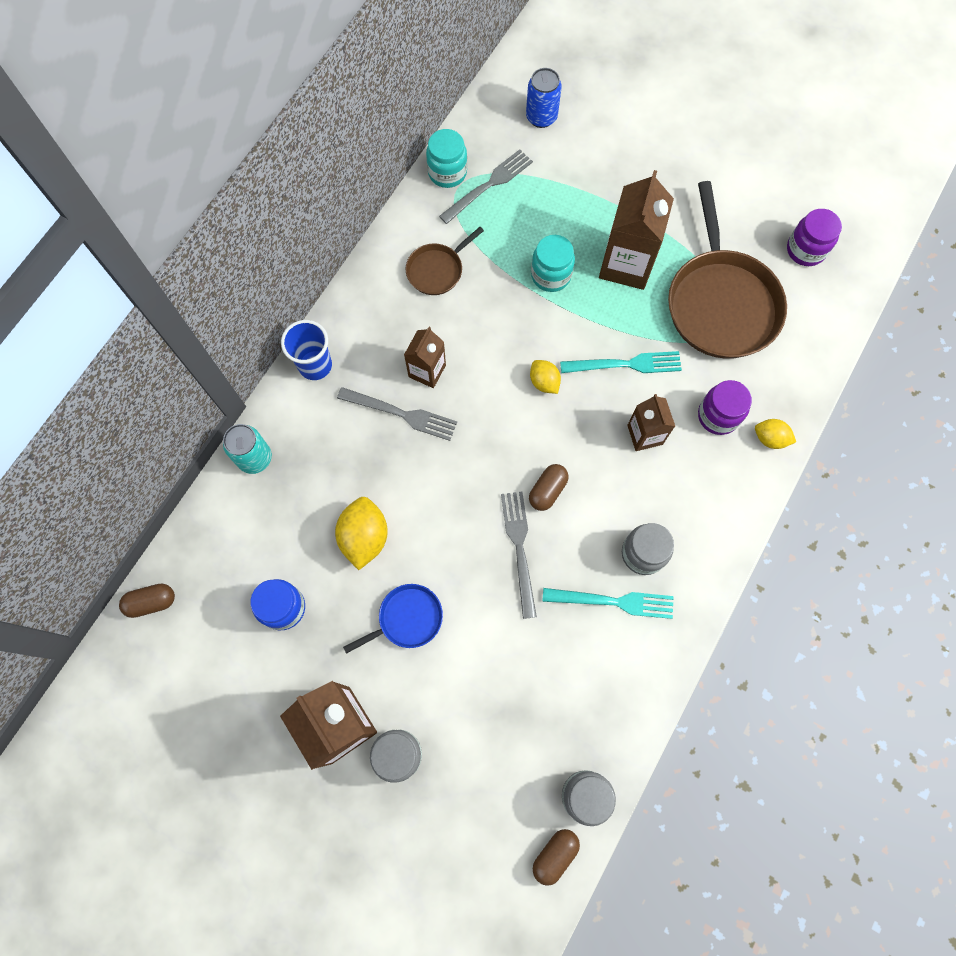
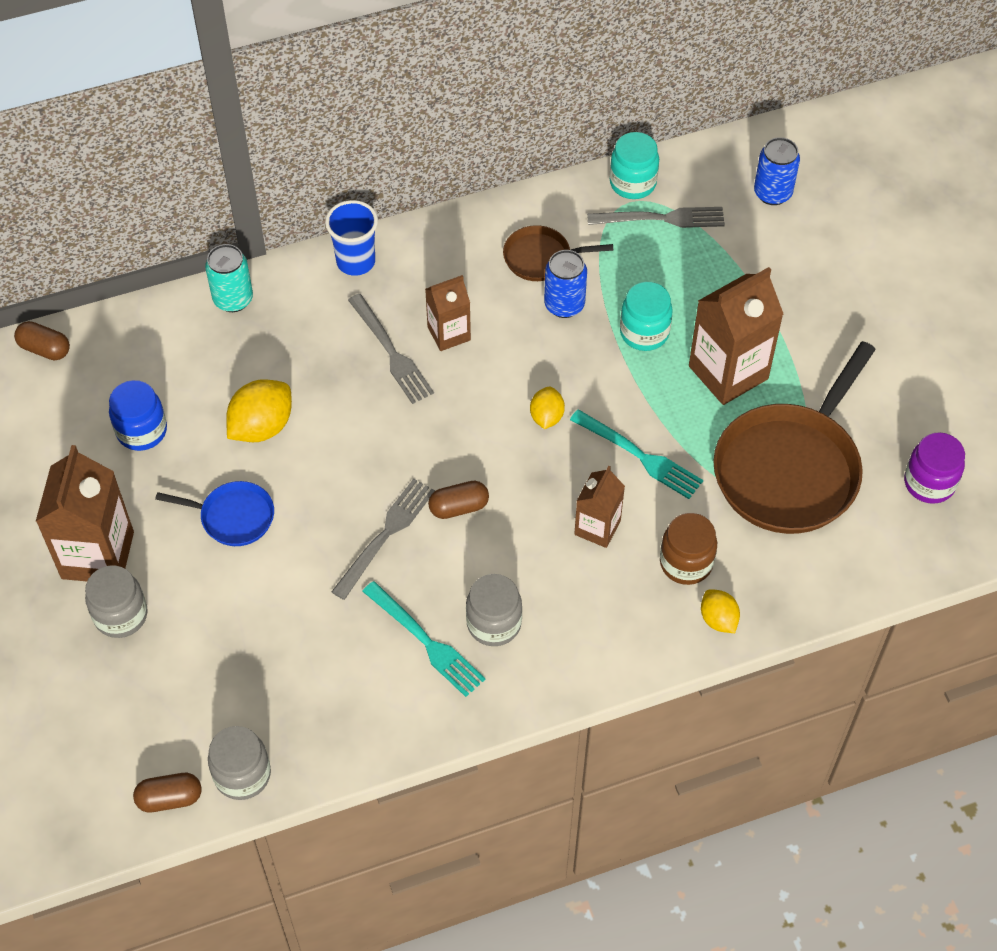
camera: 40 degrees right, 15 degrees down
(483, 293) = (564, 305): none -> blue can
(718, 416) = (686, 563): purple jar -> brown jar

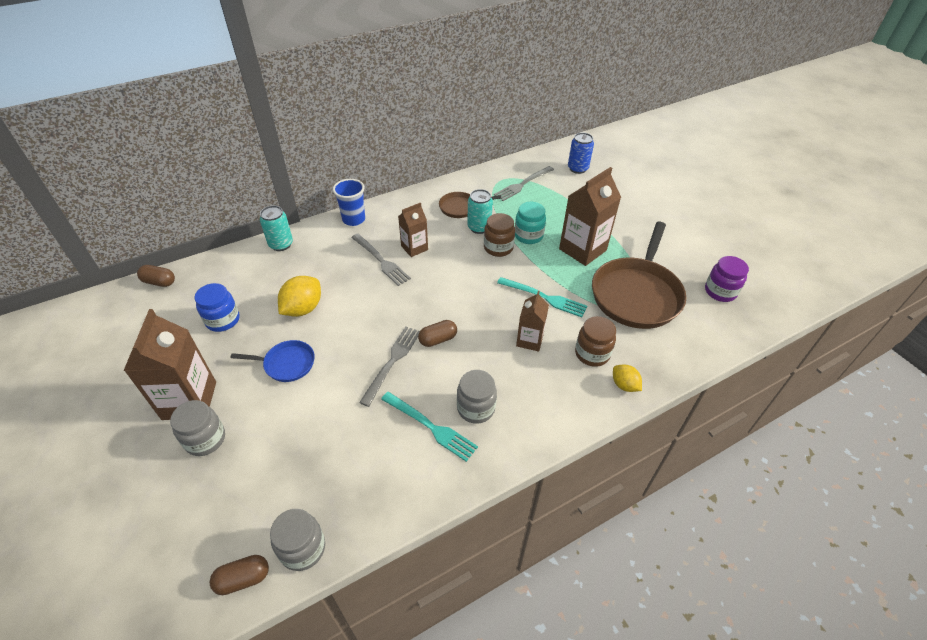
camera: 10 degrees left, 10 degrees down
(546, 417) = (482, 283): yellow lemon -> none
(564, 305) = (479, 227): blue can -> turquoise can
(587, 351) = (498, 248): none -> brown jar
(632, 183) = (502, 171): turquoise jar -> none
(662, 219) = (522, 184): grey fork -> grey fork turned 150 degrees clockwise

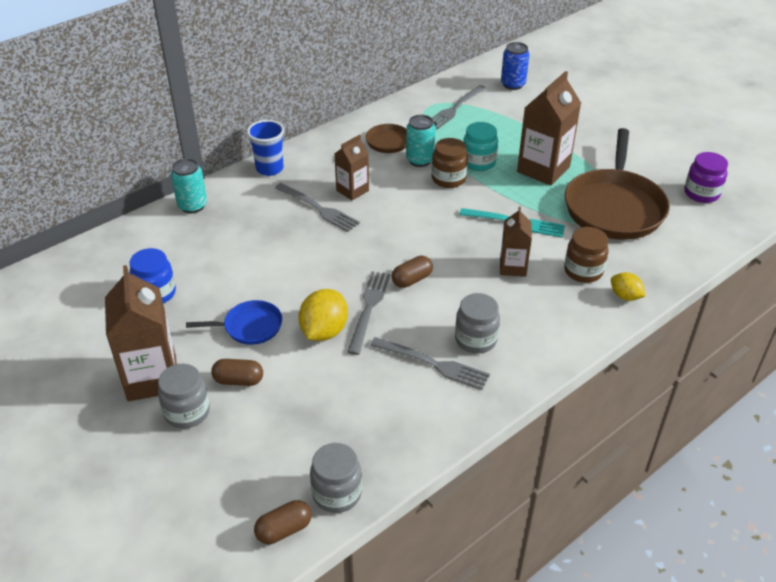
camera: 10 degrees left, 5 degrees down
(159, 282) = (60, 264): brown capsule -> brown capsule (238, 380)
(303, 309) = (246, 269): yellow lemon -> yellow lemon (324, 331)
(431, 427) = (433, 364): turquoise fork -> grey fork

